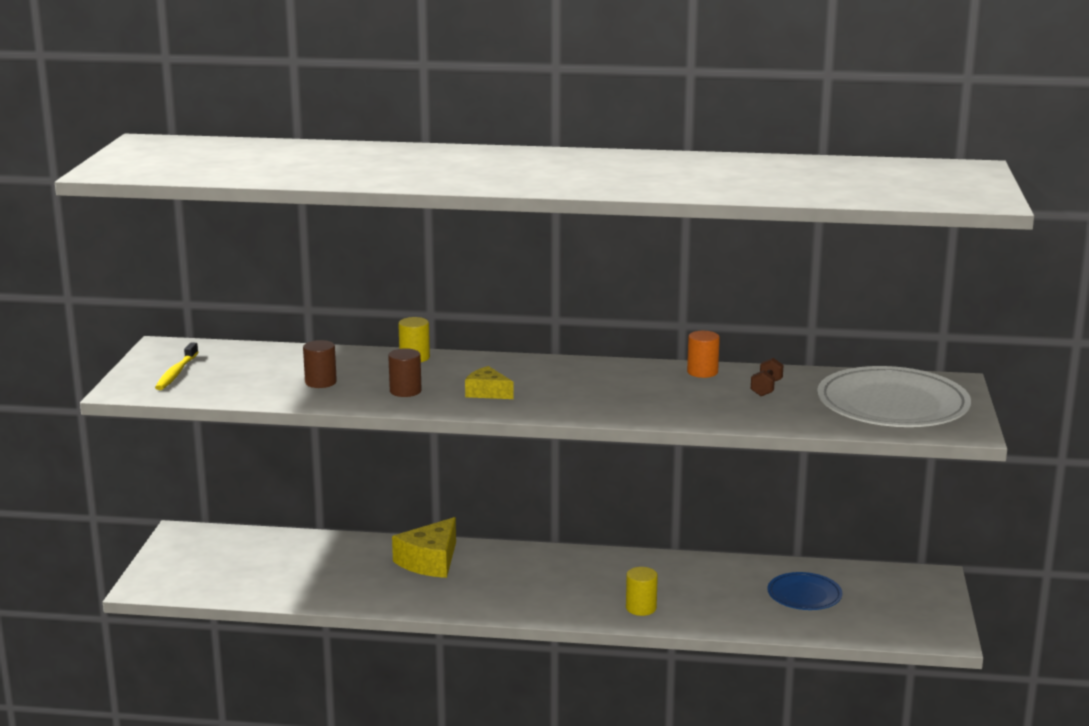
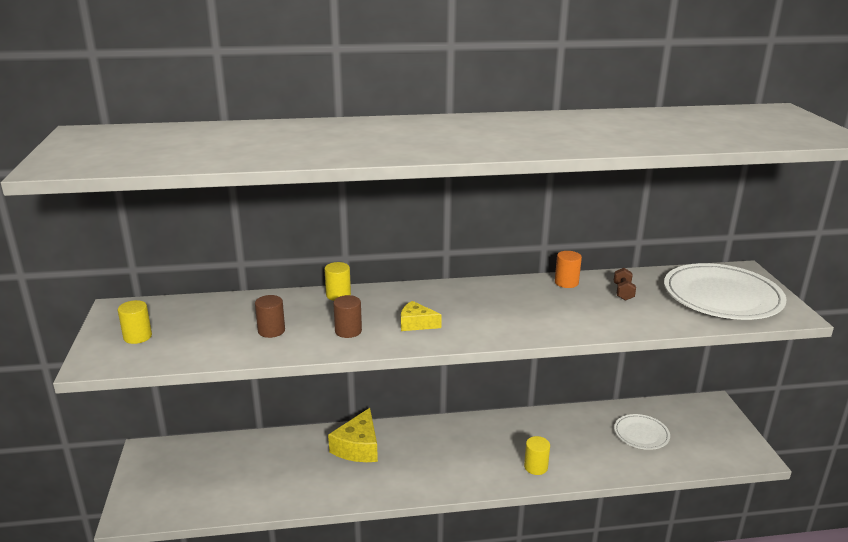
camera: 15 degrees left, 5 degrees up
(176, 373) = (137, 336): yellow toothbrush -> yellow cylinder
(804, 595) = (641, 434): blue plate -> white plate

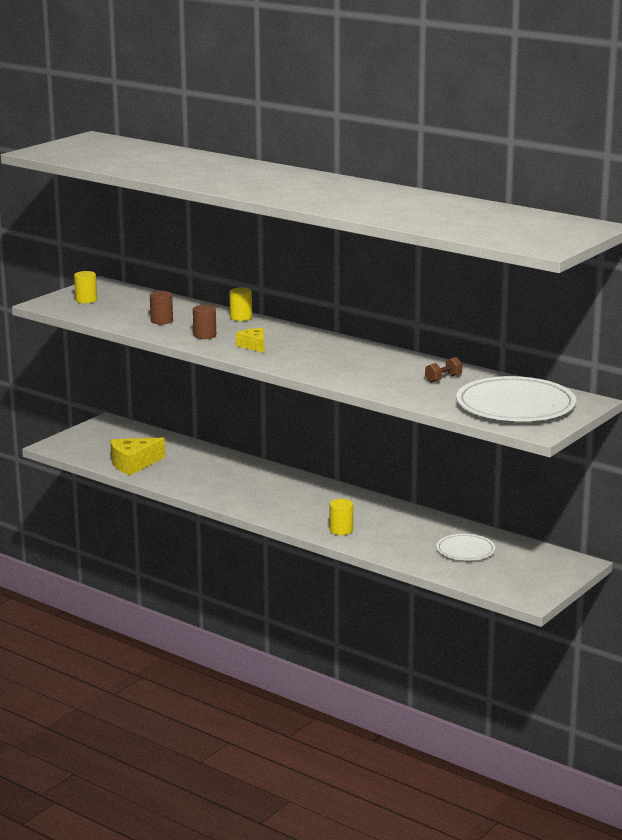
camera: 45 degrees right, 5 degrees down
(358, 447) = (239, 472): yellow cheese -> yellow cheese (133, 464)
(566, 282) = (416, 361): orange cylinder -> none

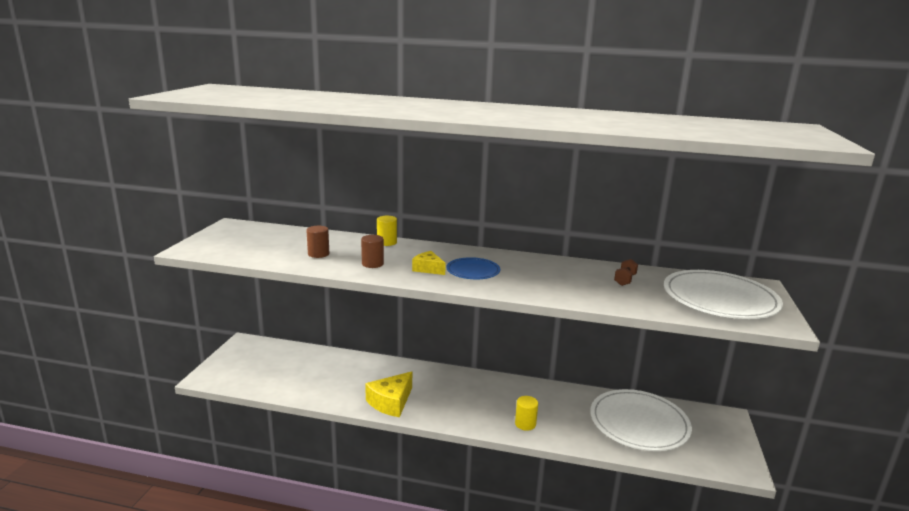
camera: 25 degrees left, 0 degrees up
(86, 300) = (228, 241): yellow cylinder -> none
(133, 464) = (292, 384): yellow cheese -> yellow cheese (391, 402)
(296, 353) = (473, 271): none -> blue plate
(465, 550) = (639, 423): white plate -> white plate, size x1.91

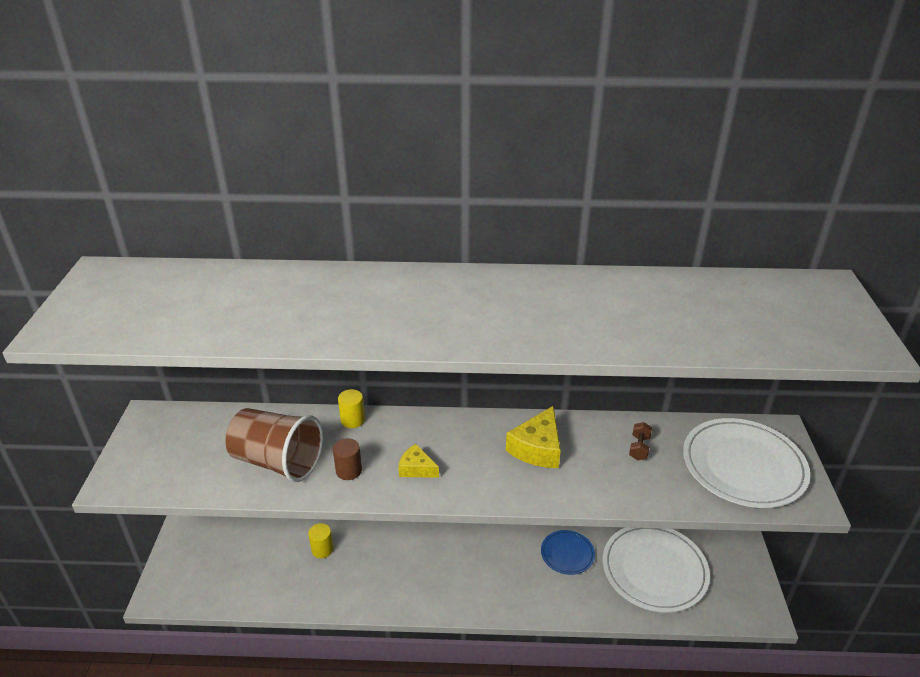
camera: 10 degrees left, 15 degrees up
(318, 254) = (277, 461): brown cylinder -> brown cup
(391, 402) = (384, 592): yellow cheese -> yellow cheese (537, 448)
(473, 271) = (468, 463): blue plate -> blue plate (567, 554)
(525, 424) = (537, 595): yellow cylinder -> yellow cylinder (322, 549)

